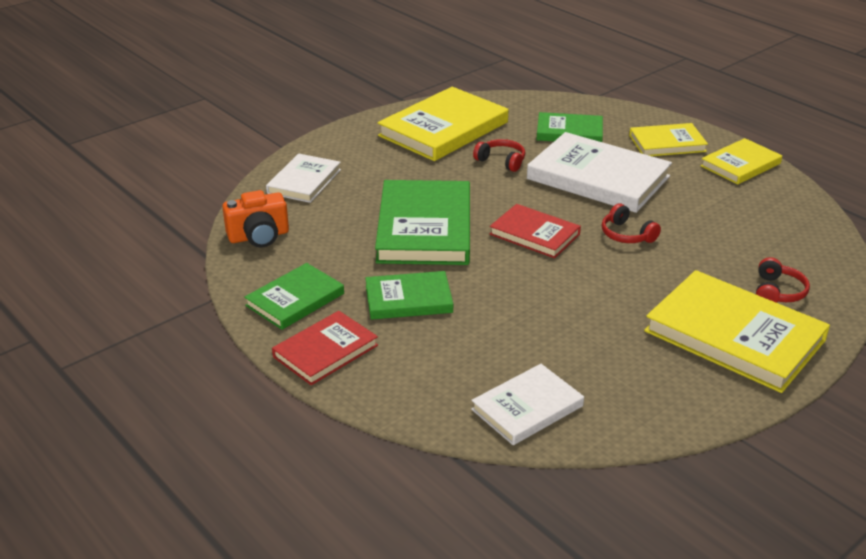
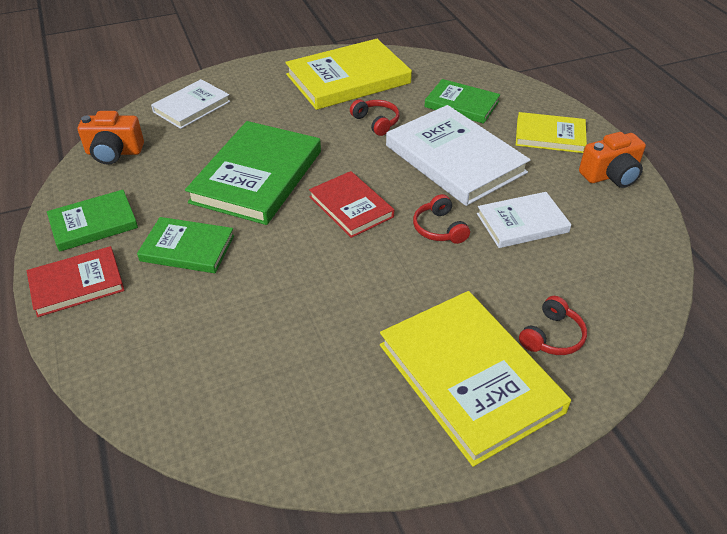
camera: 20 degrees right, 10 degrees up
(527, 408) = (203, 402): white book -> white book (522, 223)
(740, 165) = (611, 175): yellow book -> orange camera

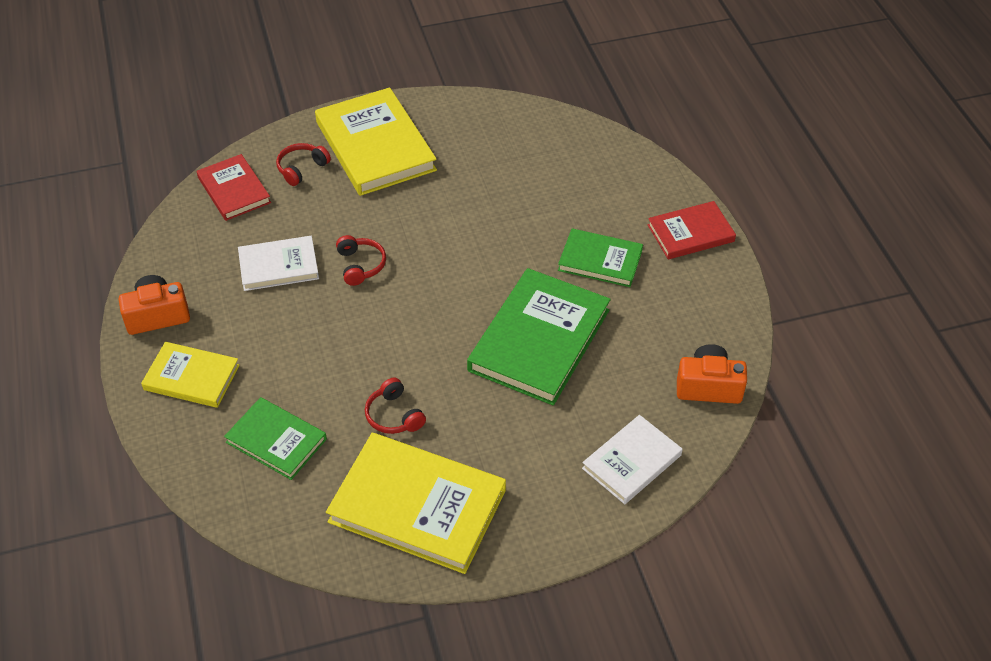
camera: 175 degrees left, 5 degrees up
(93, 223) = (698, 293): green book -> none
(348, 79) = (417, 506): yellow book -> yellow book turned 45 degrees clockwise
(351, 207) = (442, 295): red book -> red book (234, 190)
(454, 159) = (316, 349): white book -> none

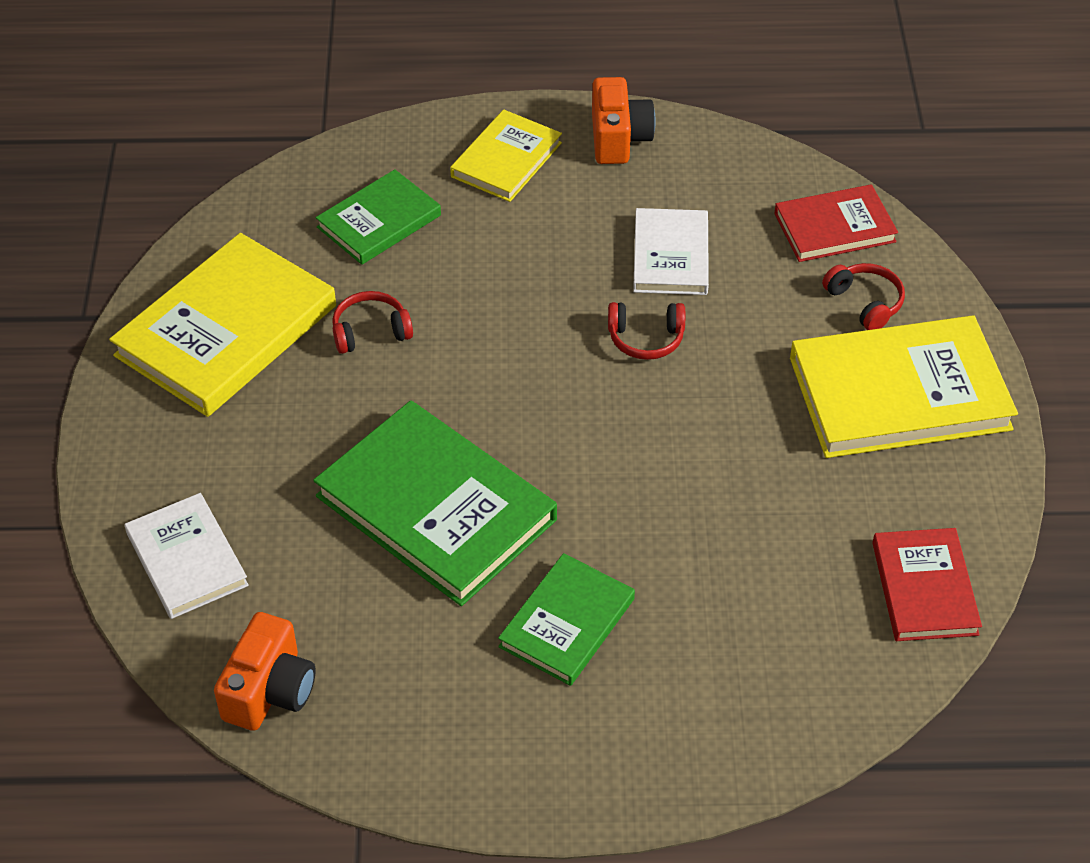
camera: 105 degrees right, 0 degrees up
(690, 233) = (589, 769): red book -> red book (924, 588)

